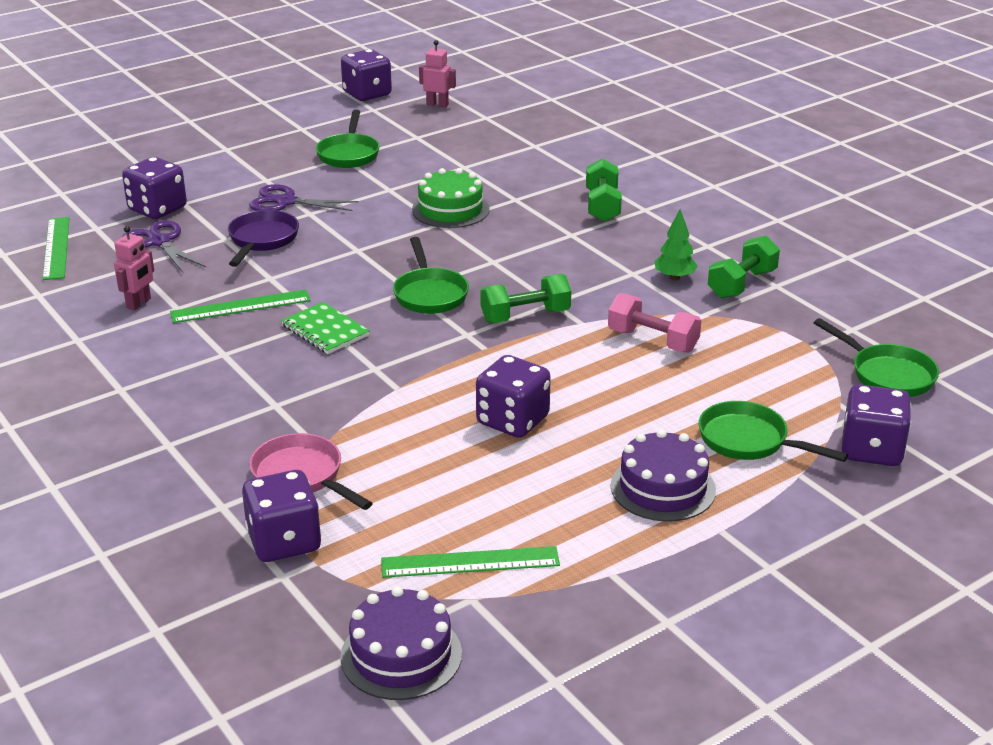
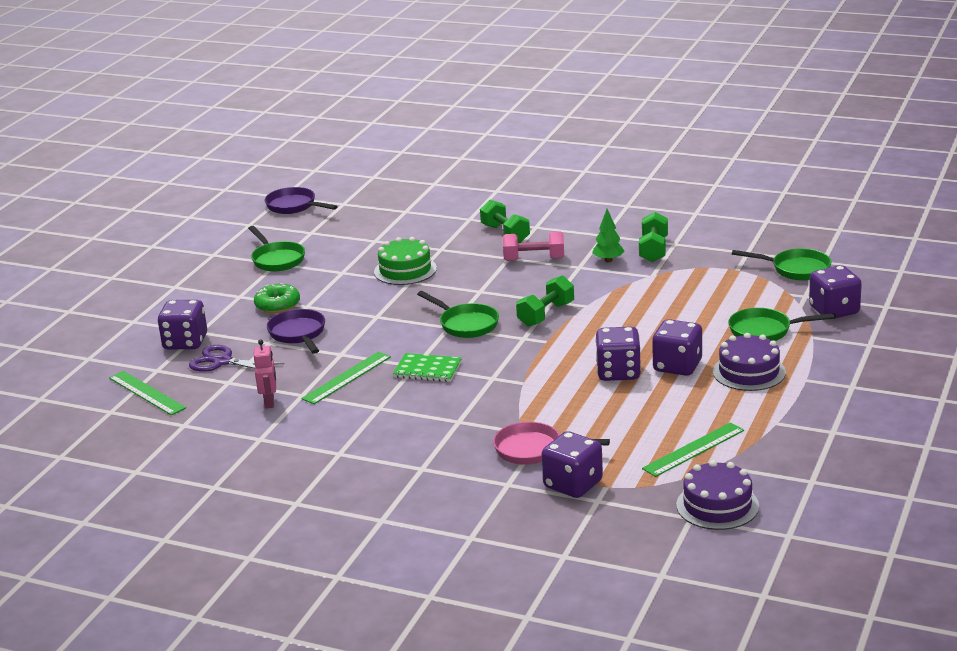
camera: 30 degrees left, 5 degrees down
(286, 202) = (277, 305): purple scissors -> green donut
(367, 94) = (228, 215): purple dice -> purple dice (677, 366)
(437, 105) = (294, 206): pink robot -> purple pan
(653, 341) = (642, 300): pink dumbbell -> pink dumbbell (534, 259)

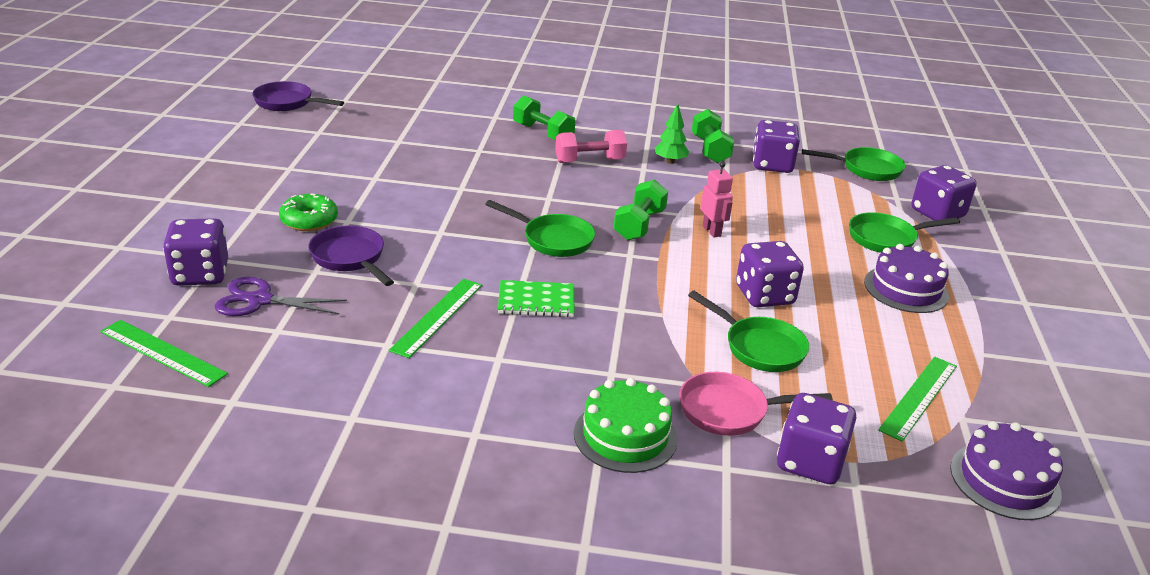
camera: 20 degrees left, 5 degrees up
(269, 402) = (346, 358): pink robot -> pink robot (712, 231)
(277, 259) = (288, 164): green pan -> green pan (759, 347)
(405, 270) = (449, 175): green cake -> green cake (625, 436)
(677, 366) = (824, 285): purple dice -> purple dice (772, 165)

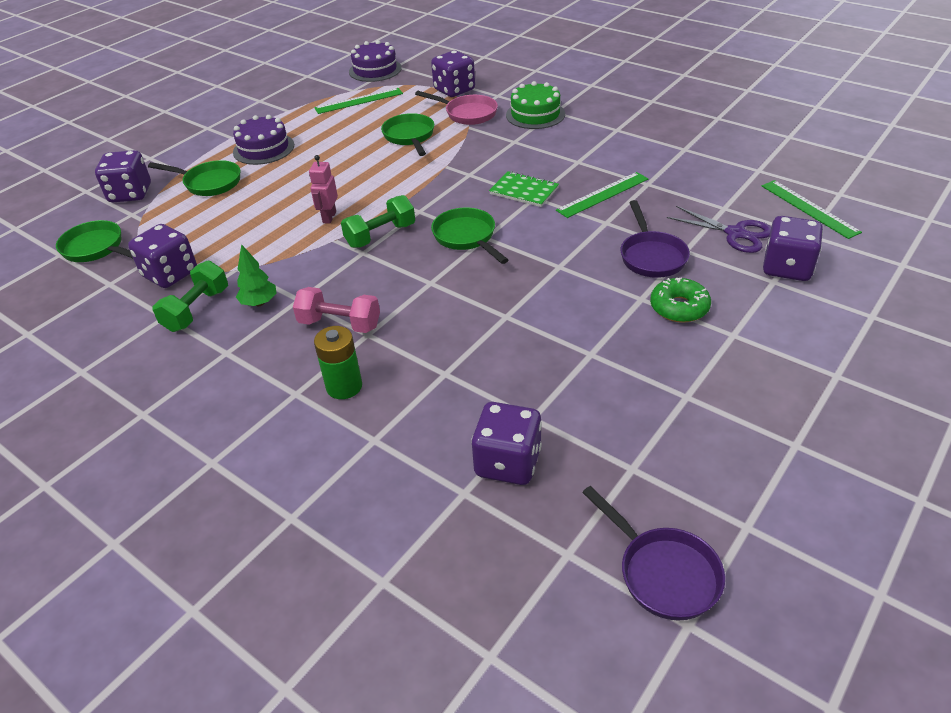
camera: 145 degrees left, 10 degrees up
(543, 133) = (344, 386): green dumbbell -> green battery
(764, 295) = (362, 163): purple dice -> purple dice (508, 462)

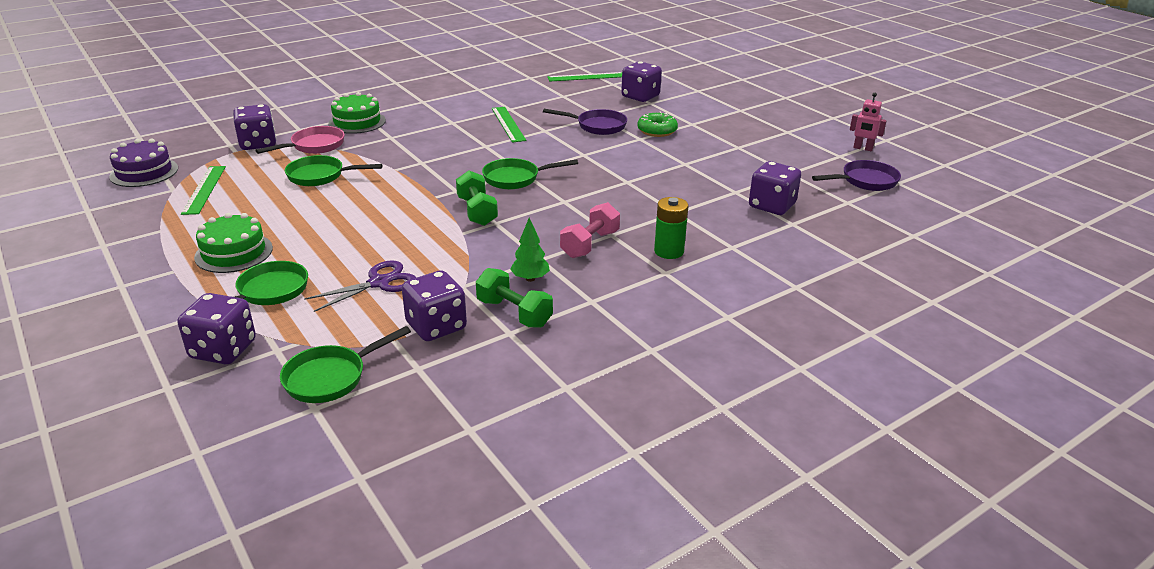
camera: 75 degrees left, 10 degrees down
(263, 149) = (234, 253): purple cake -> green cake
(329, 217) = (421, 231): pink robot -> pink robot (863, 148)
(524, 191) = (472, 147): green notebook -> none
(735, 233) = (594, 100): purple scissors -> purple scissors (379, 283)

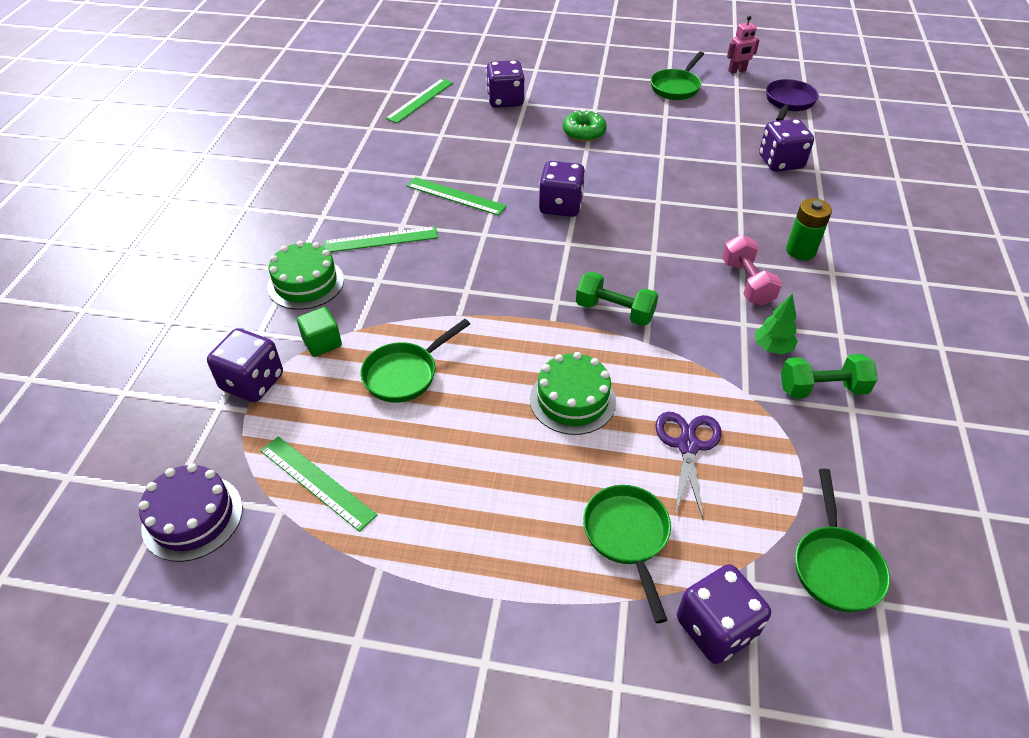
camera: 45 degrees left, 15 degrees up
(234, 253) = (509, 526): green cake -> green cake (572, 400)
(314, 146) = (322, 342): pink pan -> green cube
(428, 123) = (381, 240): none -> green ruler
(436, 326) = (803, 448): purple dice -> purple dice (560, 206)
(516, 178) = (576, 254): green pan -> green pan (676, 87)
(597, 126) = (532, 154): purple pan -> none

